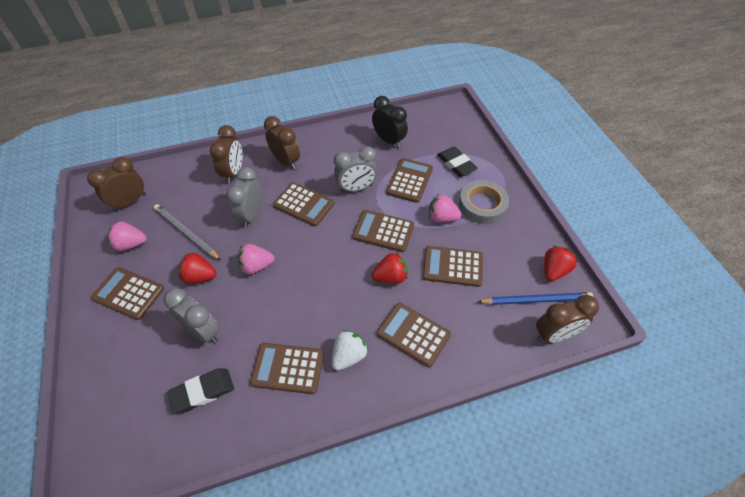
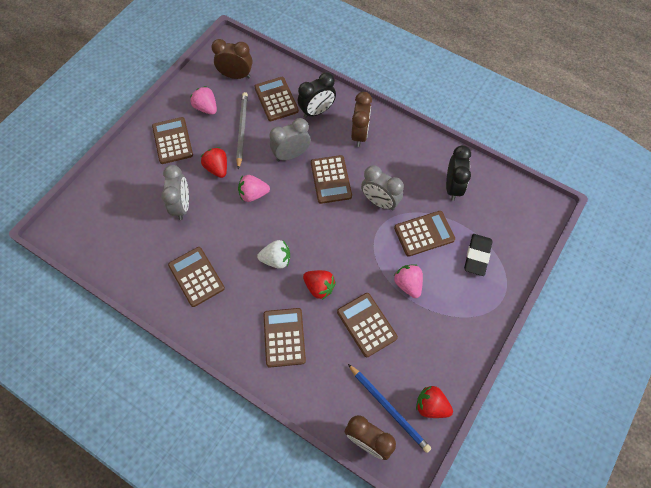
camera: 50 degrees right, 10 degrees up
(202, 392) = (144, 241): black eraser -> none
(234, 173) = (317, 111): brown clock -> black clock
(256, 266) = (253, 194): pink strawberry -> pink strawberry turned 45 degrees counterclockwise
(349, 355) = (234, 307): white strawberry -> white strawberry (276, 260)
(383, 231) = (356, 252): brown calculator -> brown calculator (276, 99)
(482, 205) = (451, 306): grey tape -> none
(554, 270) = (431, 405): red strawberry -> red strawberry turned 150 degrees counterclockwise

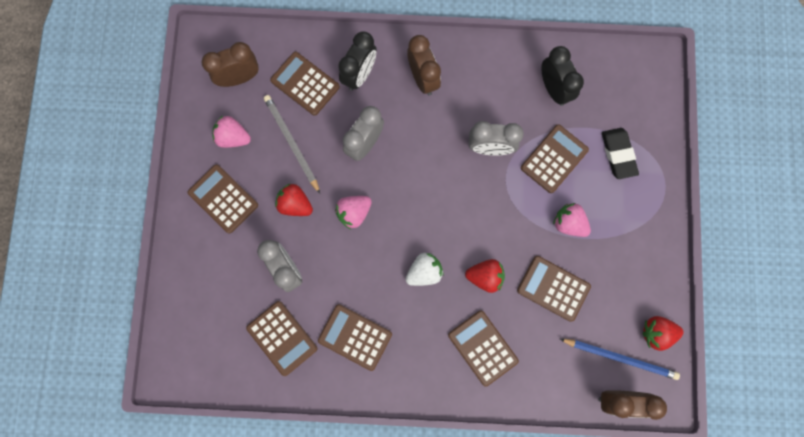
camera: 30 degrees left, 15 degrees up
(331, 179) = (424, 150): brown calculator -> brown calculator (282, 338)

